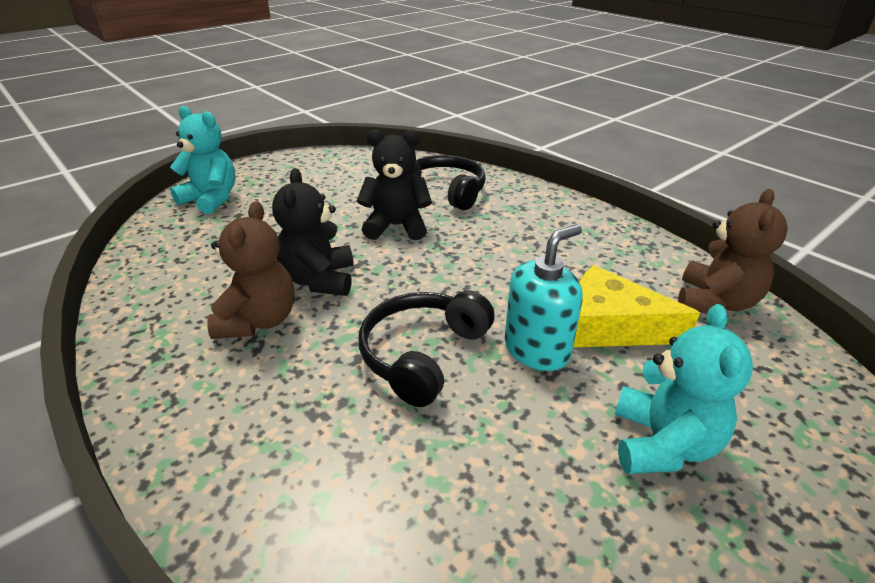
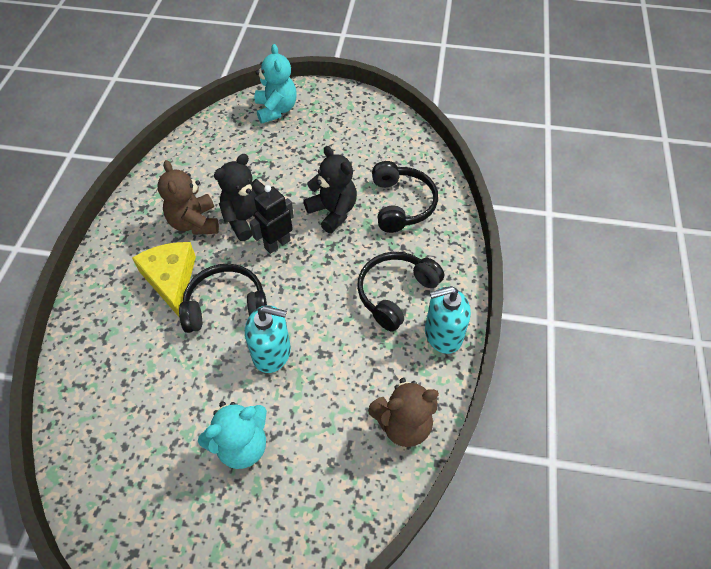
camera: 50 degrees right, 20 degrees up
(259, 321) = (194, 223): brown teddy bear -> brown teddy bear turned 105 degrees clockwise
(385, 276) = (277, 244): none -> black robot
(544, 237) = (395, 293): none -> black headphones
(611, 326) = (325, 378): yellow cheese -> yellow cheese (171, 279)
(621, 235) = (443, 334): none -> turquoise soap dispenser

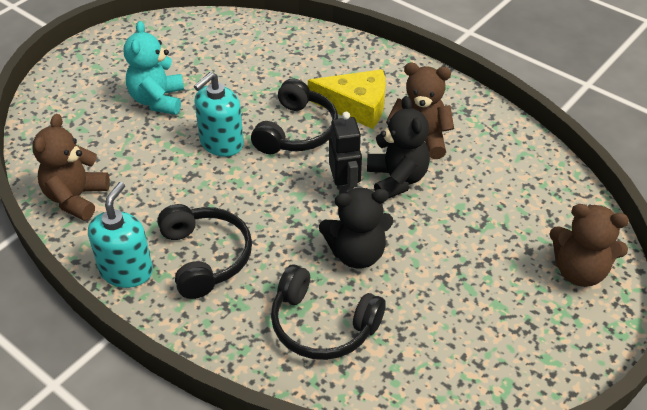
camera: 120 degrees right, 10 degrees down
(276, 110) = (579, 271): turquoise teddy bear -> brown teddy bear

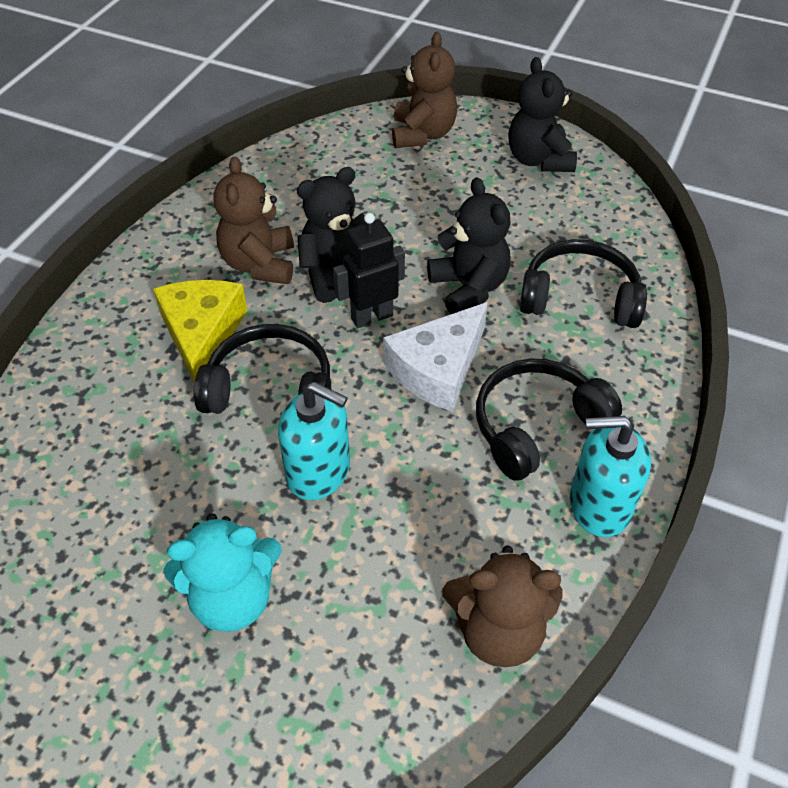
camera: 105 degrees left, 5 degrees up
(280, 216) = (438, 369): none -> white cheese
(322, 325) = (579, 297): black headphones -> black headphones turned 90 degrees counterclockwise
(525, 356) = (539, 160): none -> black teddy bear

